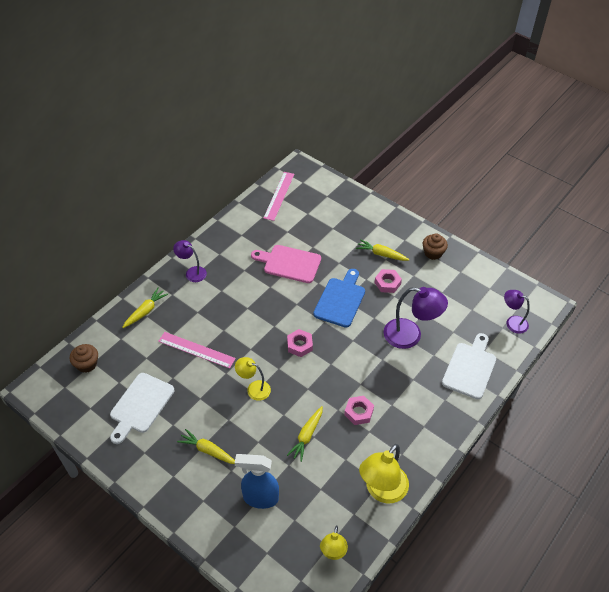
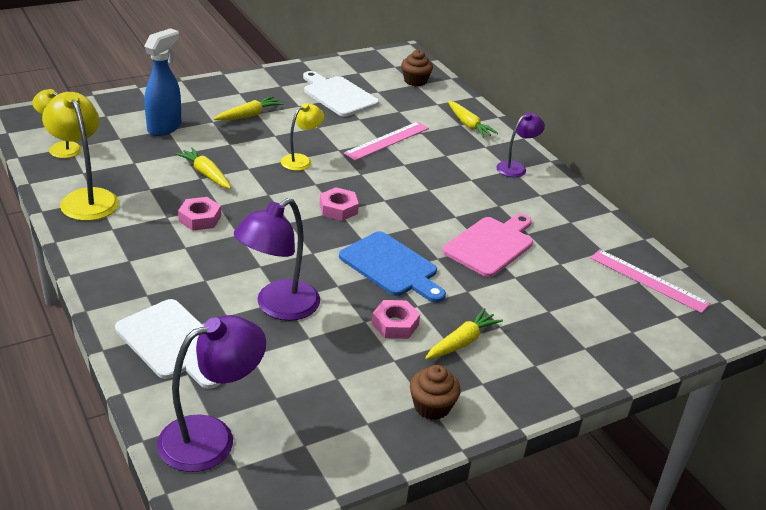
camera: 110 degrees right, 15 degrees down
(512, 322) = (211, 437): purple lamp -> purple lamp, size x1.68

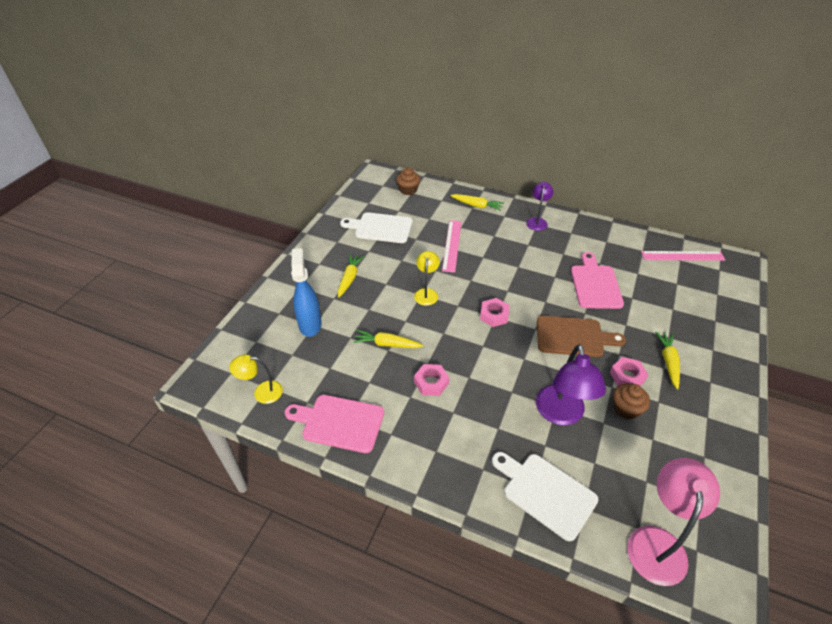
camera: 35 degrees left, 10 degrees up
(85, 198) = (339, 422): yellow lamp -> pink cutting board
(172, 342) = (545, 493): white cutting board -> white cutting board turned 150 degrees counterclockwise
(211, 437) = (657, 542): purple lamp -> pink lamp
(391, 267) = (573, 337): blue cutting board -> brown cutting board
(432, 406) = (713, 418): brown cupcake -> brown cupcake (626, 409)

